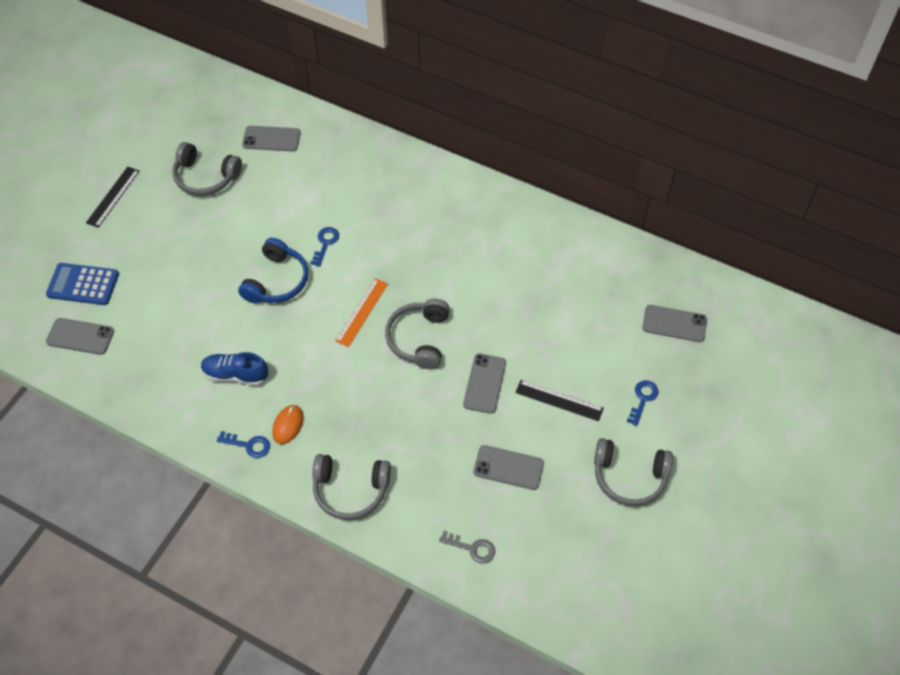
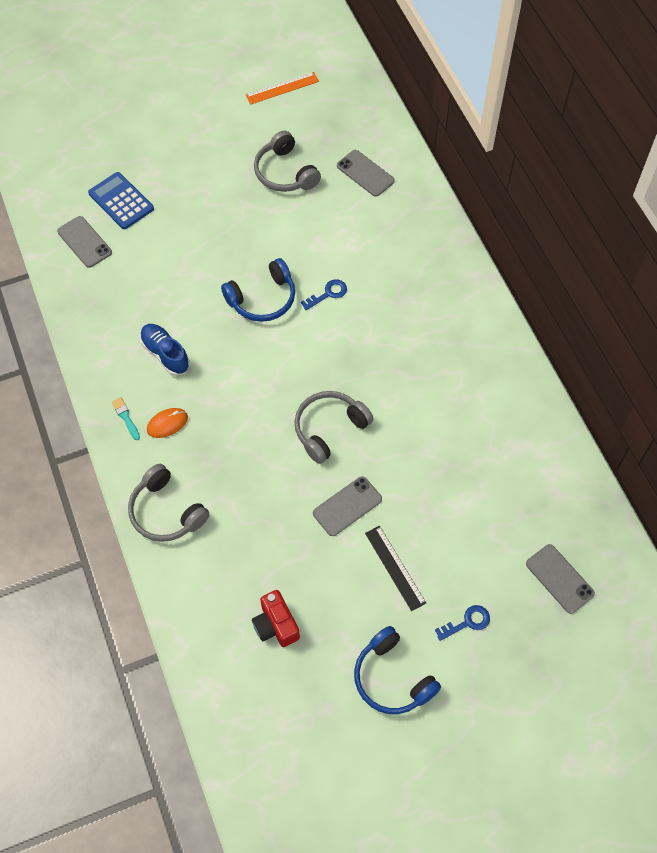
camera: 40 degrees right, 5 degrees up
(113, 197) = (203, 143): black ruler -> none
(248, 445) = (126, 417): blue key -> turquoise brush
(361, 312) = (304, 372): orange ruler -> orange ruler (282, 88)
(472, 548) = (214, 632): grey key -> none
(508, 467) = (301, 590): grey phone -> none
(513, 506) = (276, 625): none -> red camera
(629, 477) = (392, 678): grey headphones -> blue headphones

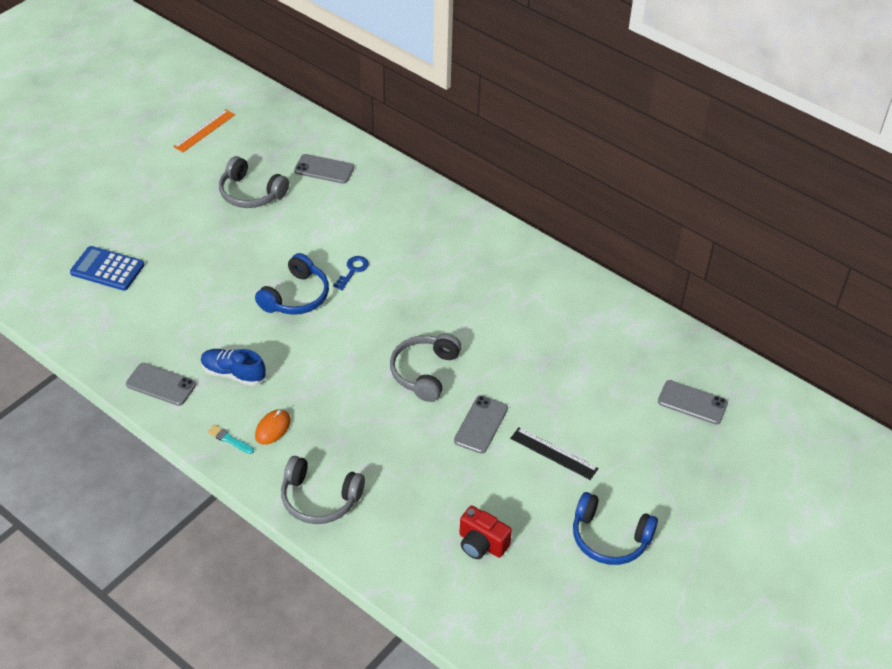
camera: 30 degrees left, 15 degrees down
(84, 242) = (92, 314): grey phone -> grey phone (161, 384)
(467, 622) = (642, 467): blue key -> none

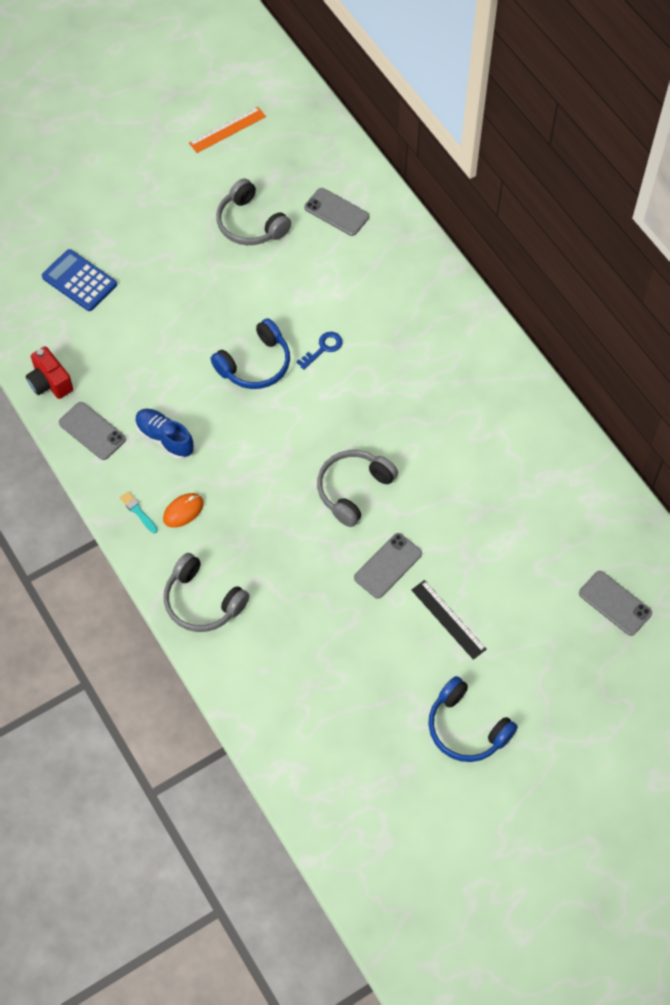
camera: 20 degrees right, 15 degrees up
(481, 544) = (339, 696): red camera -> red camera (50, 382)

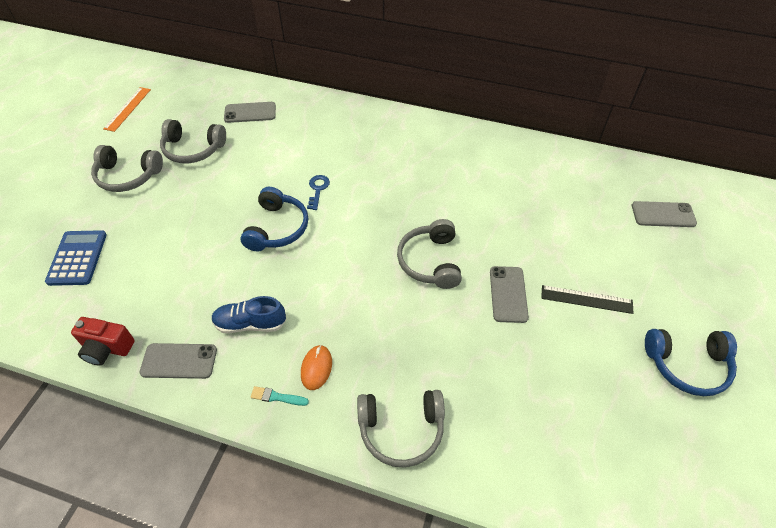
camera: 40 degrees left, 10 degrees down
(79, 281) = (77, 258): blue calculator -> blue calculator turned 90 degrees clockwise
(173, 217) = (127, 176): none -> grey headphones

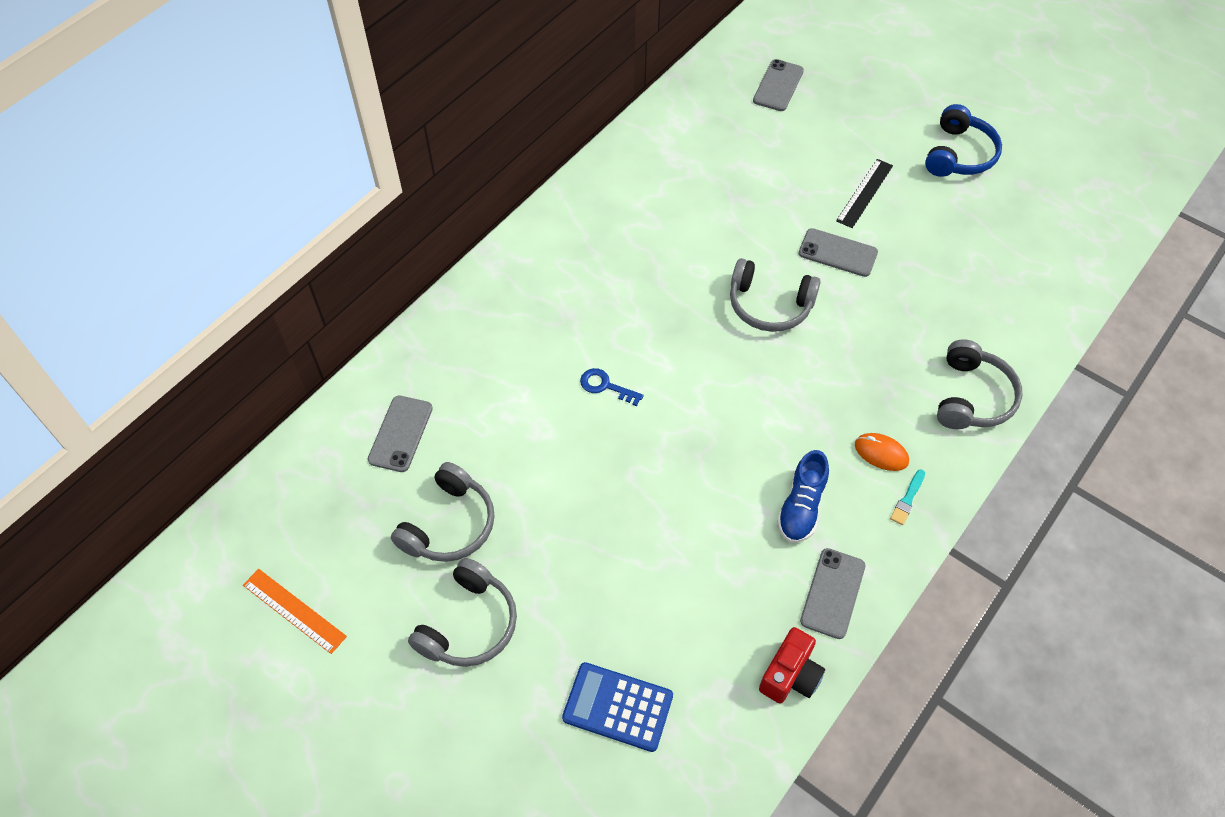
camera: 70 degrees left, 5 degrees up
(277, 228) = (657, 447): blue headphones -> none

